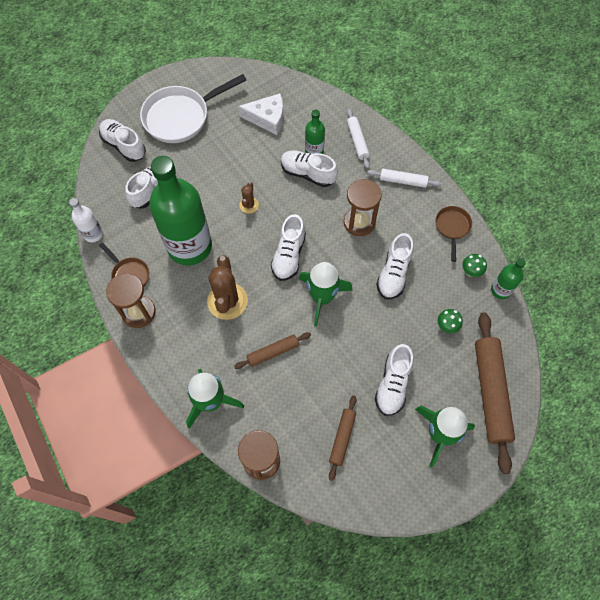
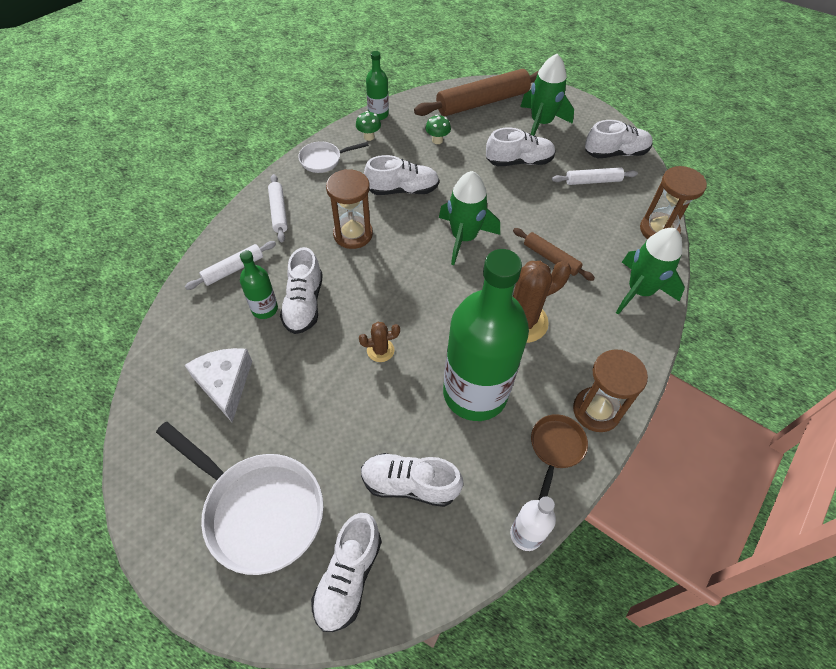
camera: 115 degrees left, 10 degrees down
(289, 255) = (429, 284): white shoe -> white shoe (615, 153)
(342, 438) = (593, 181): brown rolling pin -> white rolling pin
(452, 228) = (324, 160): brown pan -> white pan

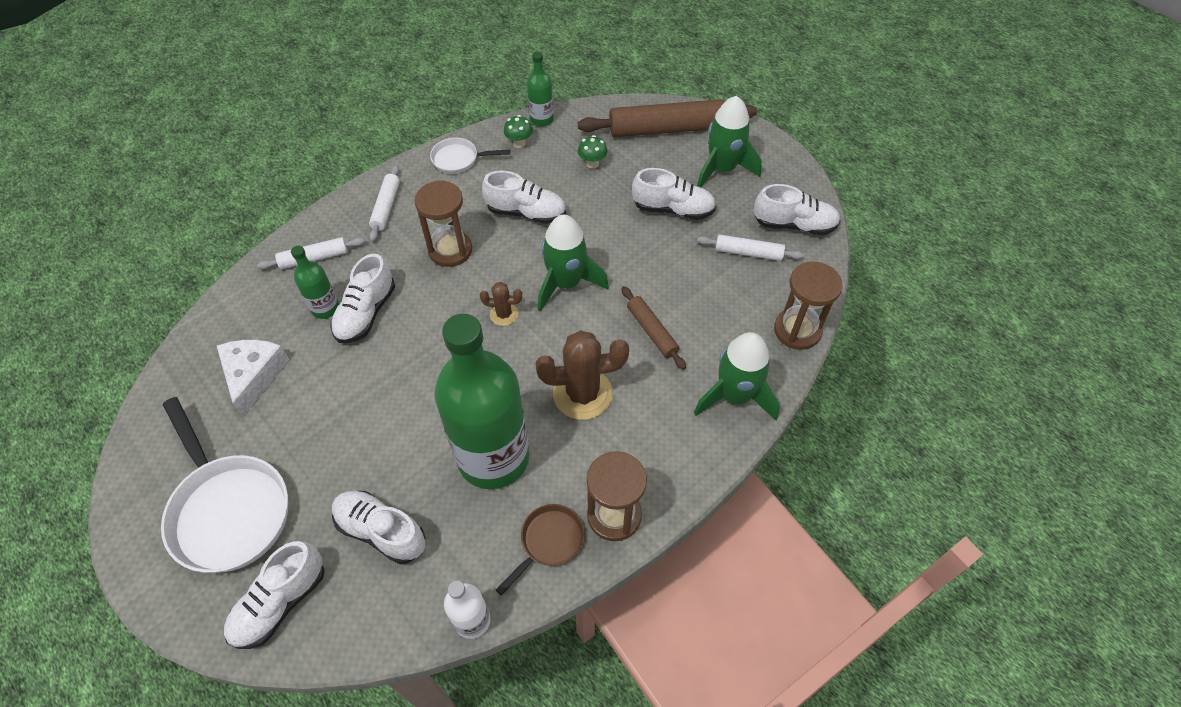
camera: 20 degrees right, 0 degrees up
(380, 350) = (419, 384): brown cactus -> brown cactus (504, 314)

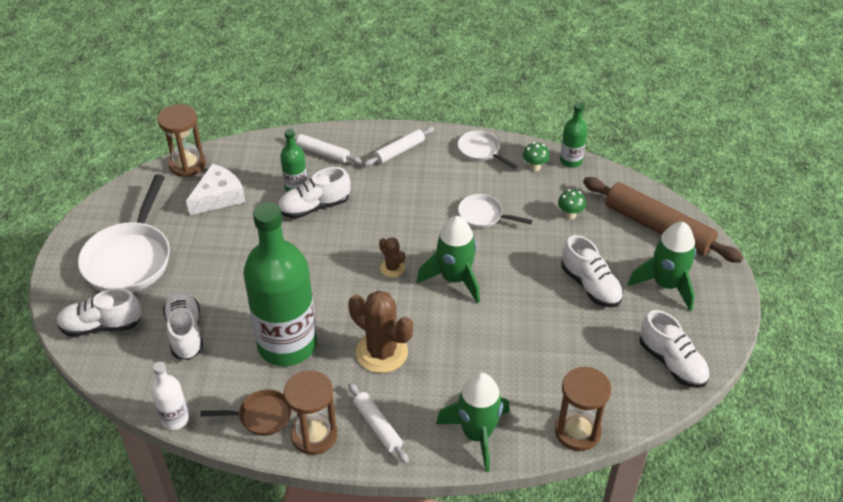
camera: 45 degrees right, 10 degrees down
(450, 250) = (407, 205): brown hourglass -> brown hourglass (187, 164)
(526, 212) = (483, 215): white shoe -> white pan
(652, 331) = (473, 351): brown rolling pin -> none
(748, 252) = (609, 354): white rolling pin -> white rolling pin (377, 426)

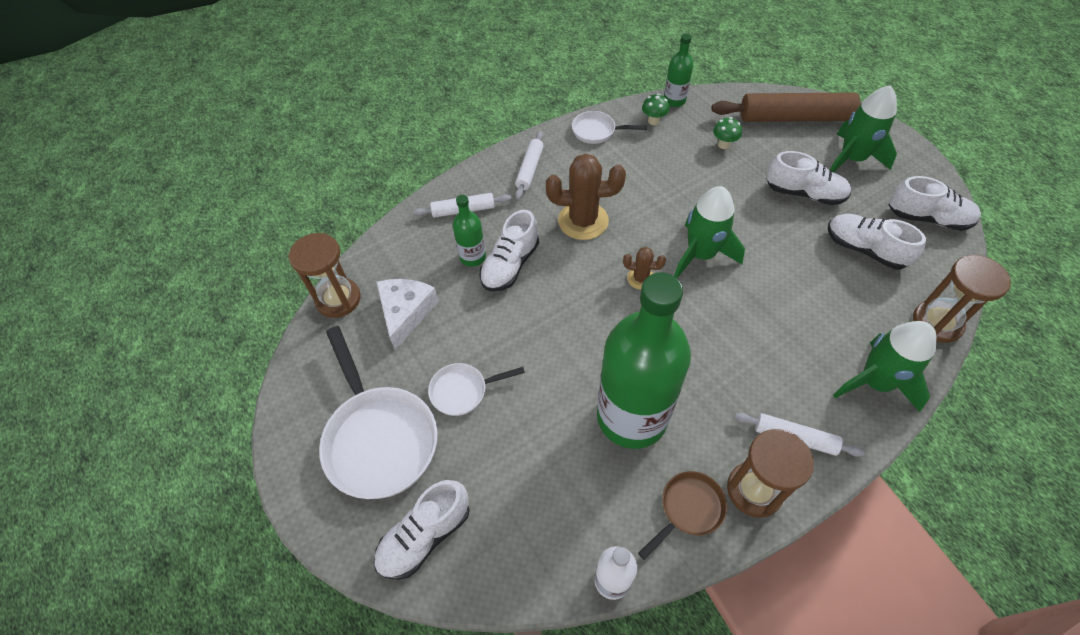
camera: 35 degrees left, 10 degrees up
(185, 333) = (522, 477): white shoe -> white shoe (864, 249)
(382, 352) = (719, 363): brown cactus -> brown cactus (583, 221)
(483, 215) = (661, 185): white pan -> white pan (463, 391)

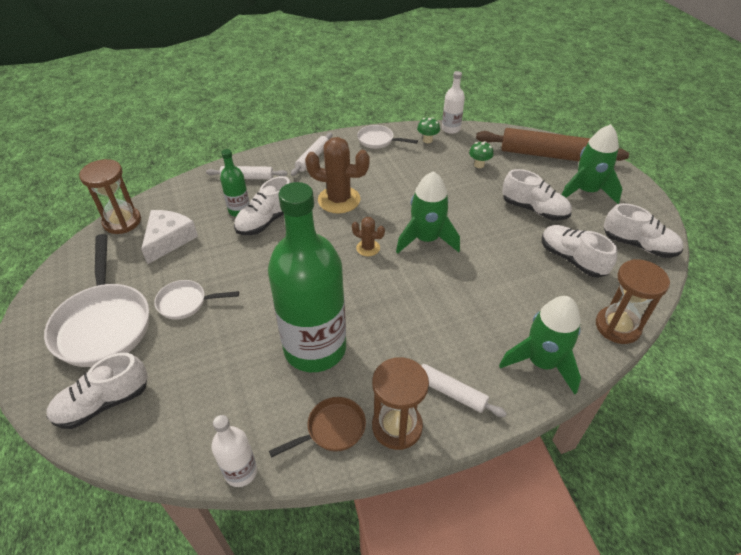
camera: 10 degrees right, 10 degrees down
(674, 100) = (450, 129): green bottle -> white bottle

